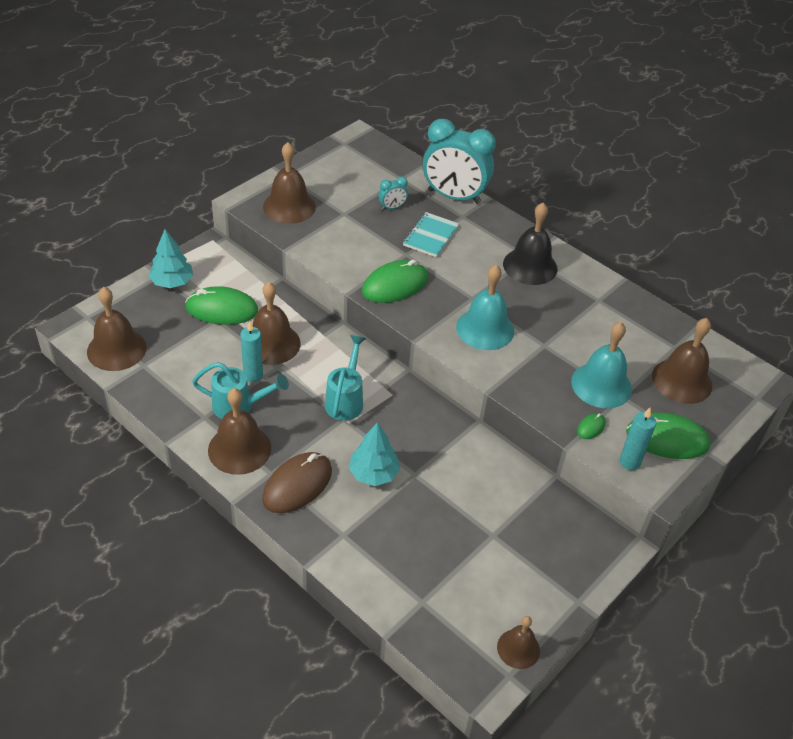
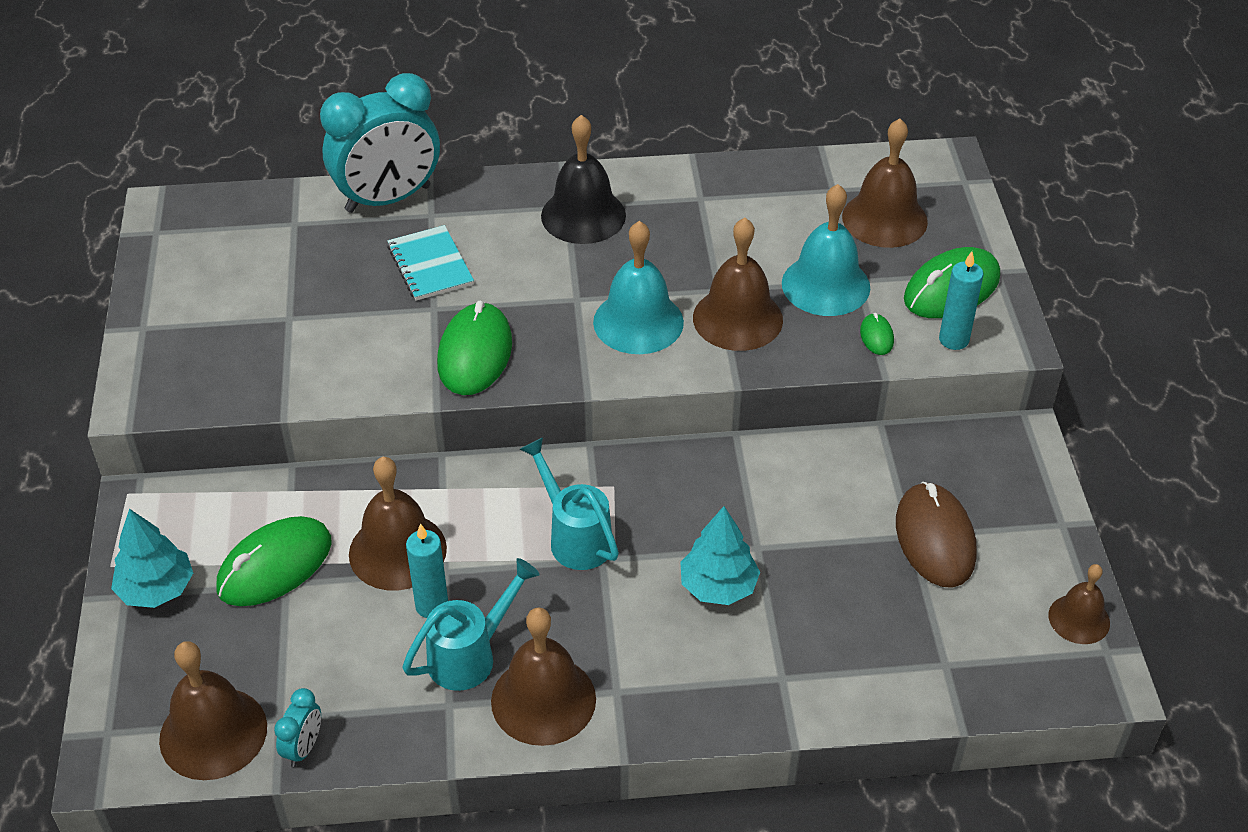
camera: 45 degrees left, 0 degrees up
(289, 206) = (206, 363): brown bell -> brown bell (737, 318)
(297, 485) = (662, 675): brown mouse -> brown mouse (935, 538)
(392, 207) = (336, 266): turquoise clock -> turquoise clock (303, 748)

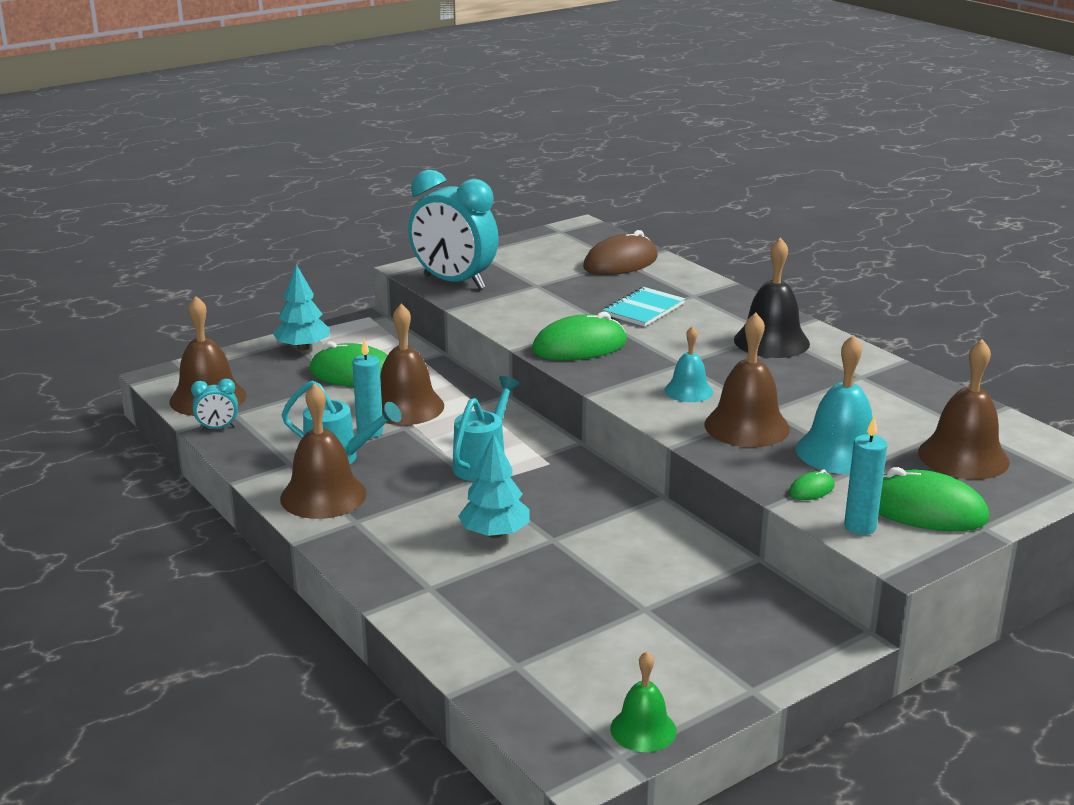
camera: 60 degrees right, 20 degrees down
(388, 199) = (687, 279): turquoise clock -> turquoise clock (454, 282)
(638, 322) = (688, 391): turquoise bell -> turquoise bell, size x0.60
(935, 538) = (655, 622): brown mouse -> brown mouse (620, 263)
(1079, 619) = (643, 729): brown bell -> green bell

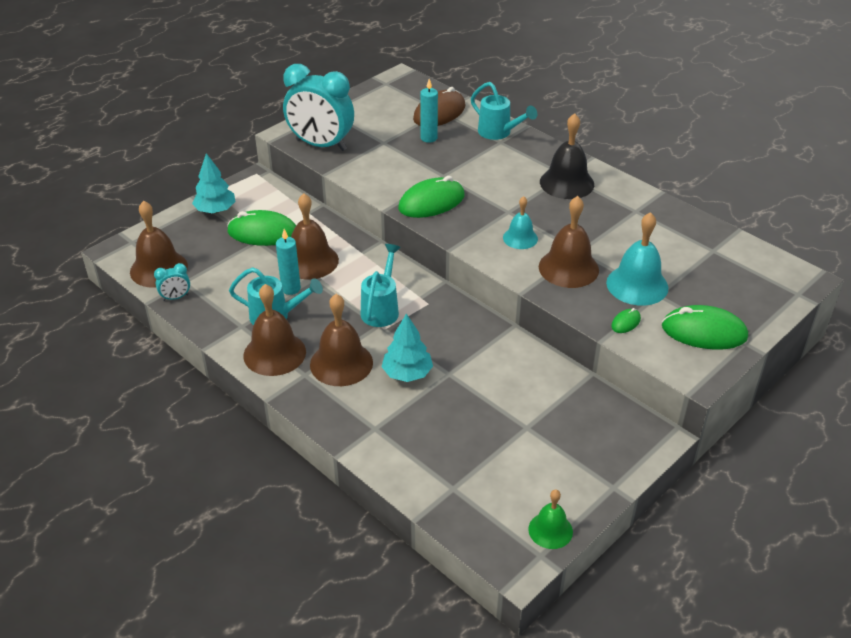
camera: 10 degrees left, 15 degrees up
(644, 309) = (468, 159): turquoise notebook -> none
(694, 287) = (499, 133): none -> turquoise watering can
(860, 527) = (665, 353): turquoise candle -> turquoise candle (429, 138)
(963, 457) = (720, 280): brown bell -> brown bell (341, 363)

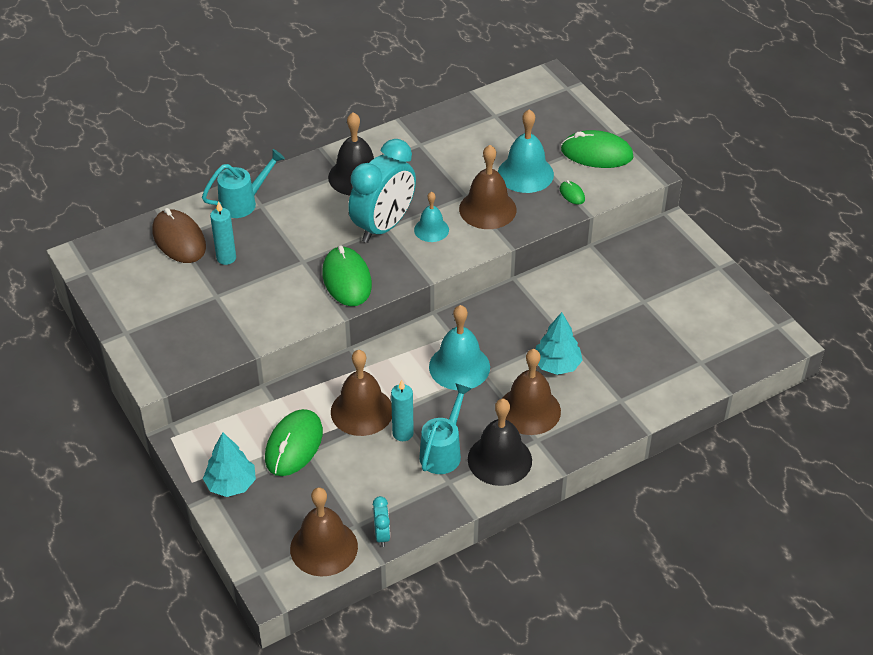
camera: 75 degrees left, 5 degrees up
(274, 353) = (499, 459): brown bell -> black bell
(321, 145) = (195, 350): turquoise clock -> turquoise clock (383, 226)
(382, 308) = (459, 367): turquoise watering can -> turquoise bell
(550, 530) = (755, 314): green bell -> none
(704, 332) = (596, 153): green mouse -> green mouse turned 75 degrees clockwise

